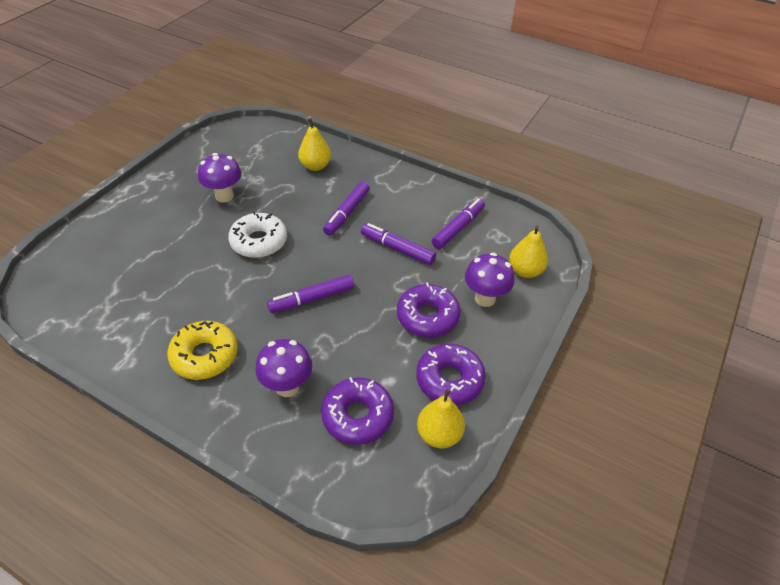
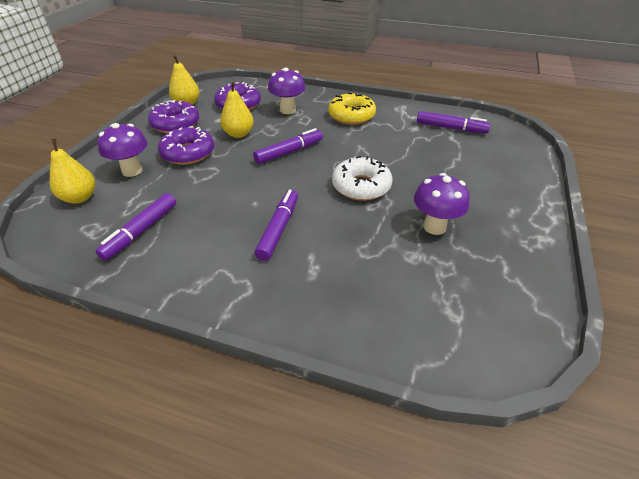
camera: 170 degrees right, 5 degrees down
(315, 166) = (345, 292): yellow pear -> yellow pear (238, 134)
(397, 249) = (215, 199): purple marker -> purple marker (451, 128)

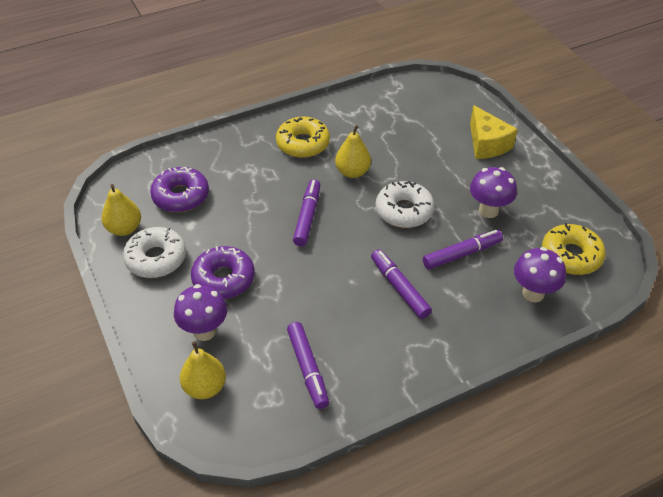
camera: 45 degrees left, 5 degrees up
(175, 124) = (156, 258): purple donut -> white donut
(238, 134) = (236, 228): yellow pear -> yellow pear (352, 172)
(288, 110) = (238, 172): purple mushroom -> purple mushroom (533, 293)
(451, 128) = (395, 108): purple marker -> purple marker (462, 254)
(470, 312) = (571, 255): none -> yellow donut
(502, 184) = (487, 144): none -> yellow cheese

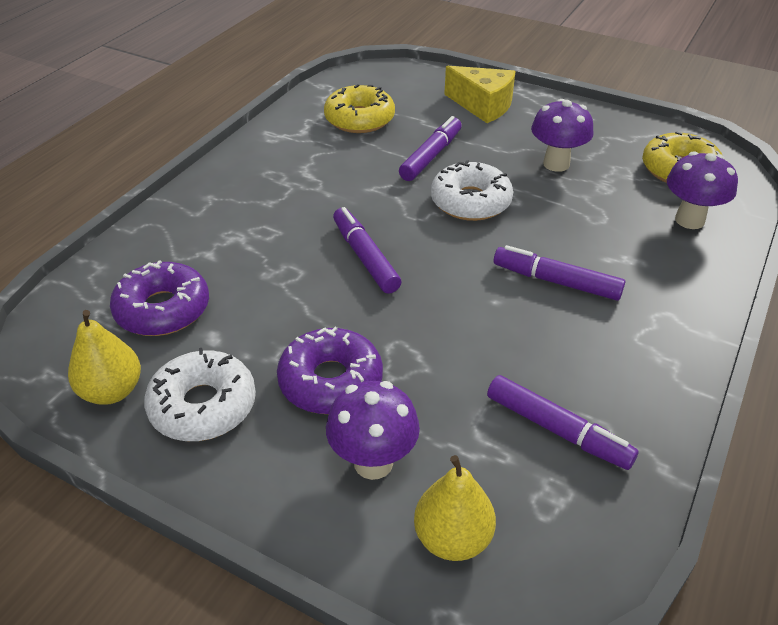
camera: 35 degrees left, 5 degrees down
(303, 143) = (274, 183): yellow donut -> yellow donut (359, 119)
(352, 172) = (368, 188): yellow pear -> none
(462, 254) = (579, 216): purple marker -> purple marker (431, 156)

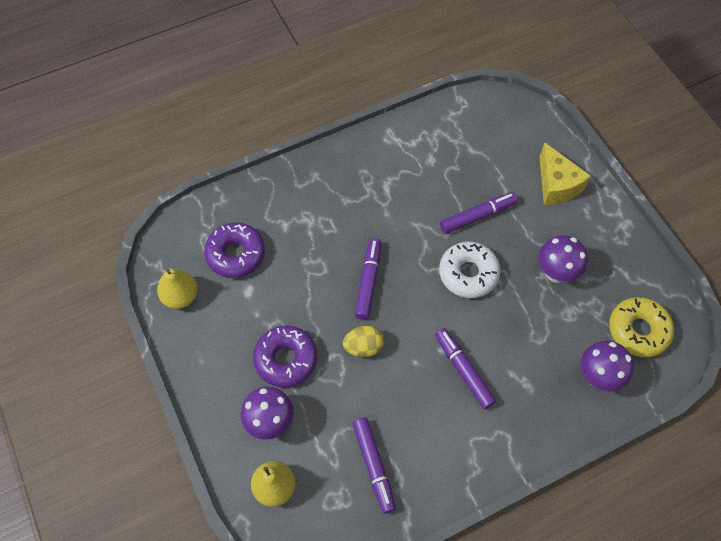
camera: 35 degrees right, 20 degrees up
(203, 406) = (216, 334): white donut -> none
(359, 119) = (459, 151): yellow donut -> none
(420, 318) = (363, 347): none -> yellow egg

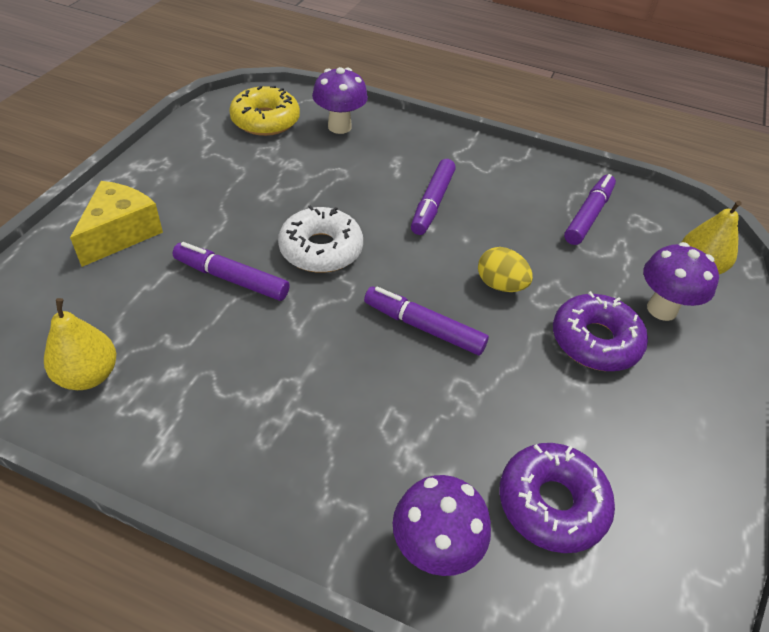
camera: 135 degrees left, 15 degrees down
(180, 296) = (680, 521): yellow pear -> yellow pear (88, 375)
(368, 281) = (423, 327): purple marker -> purple marker turned 60 degrees clockwise
(556, 273) = (252, 188): purple mushroom -> purple mushroom (434, 550)

